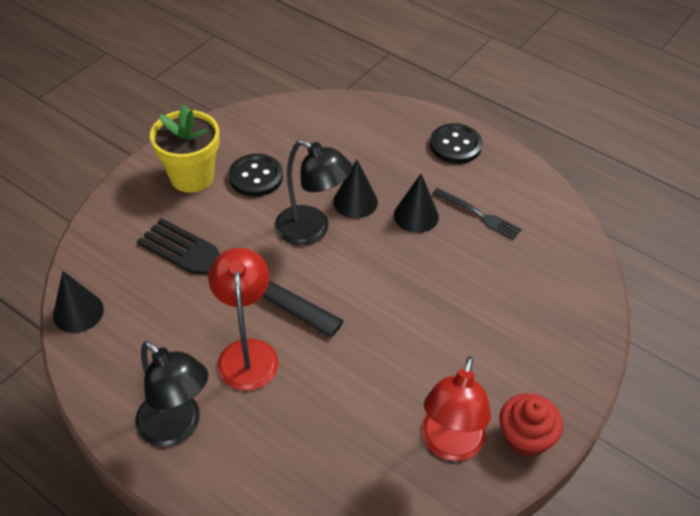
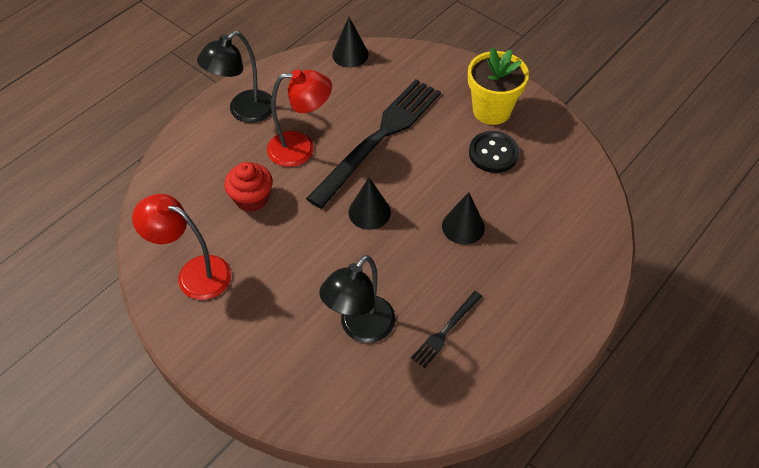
camera: 95 degrees right, 5 degrees up
(312, 230) = (427, 192): black lamp -> black lamp (360, 328)
(416, 215) = (445, 275): black cone -> black cone (369, 212)
(455, 145) = (550, 322): black button -> none
(525, 438) = (188, 329): red cupcake -> red cupcake (252, 198)

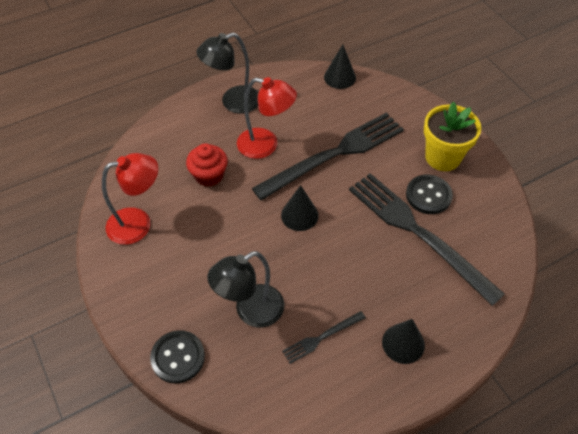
camera: 20 degrees right, 0 degrees up
(194, 273) = (138, 223): red lamp -> red lamp turned 120 degrees clockwise
(303, 401) = (178, 357): none -> black button
(463, 226) = (374, 252): black cone -> black cone (403, 343)
(498, 194) = (418, 233): none -> black fork

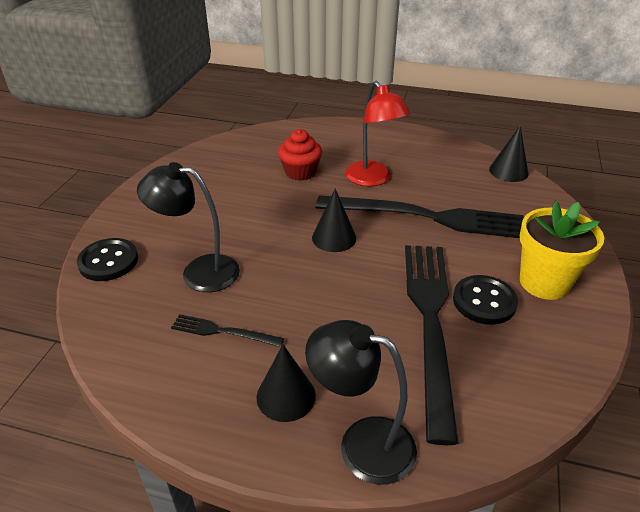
camera: 45 degrees right, 15 degrees down
(138, 223) = (210, 170): red lamp -> none
(233, 102) = (385, 141): black lamp -> black lamp (362, 444)

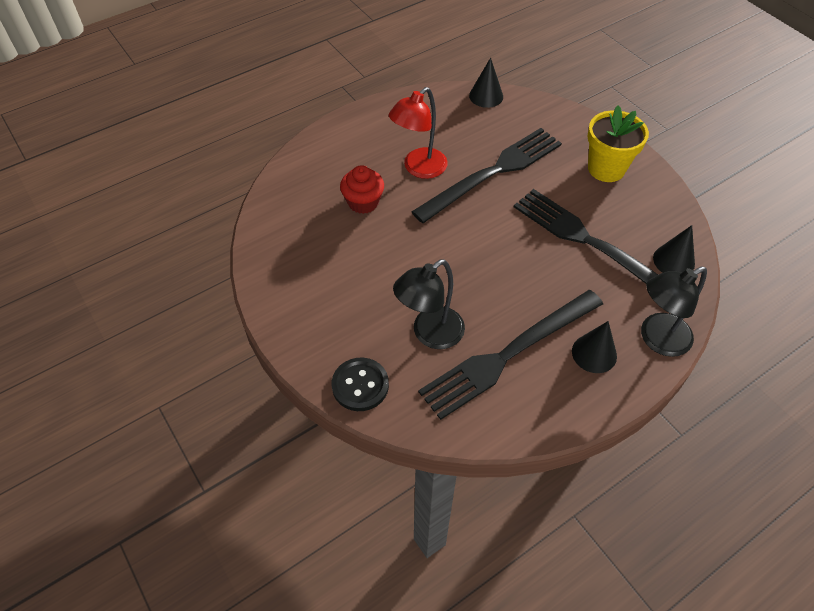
camera: 50 degrees left, 15 degrees up
(223, 331) = (508, 354): black fork -> black fork, size x2.25
(334, 237) = (466, 235): black cone -> black cone (673, 261)
(373, 179) = (419, 168): red lamp -> red lamp turned 120 degrees clockwise
(484, 301) = (597, 207): black button -> none

